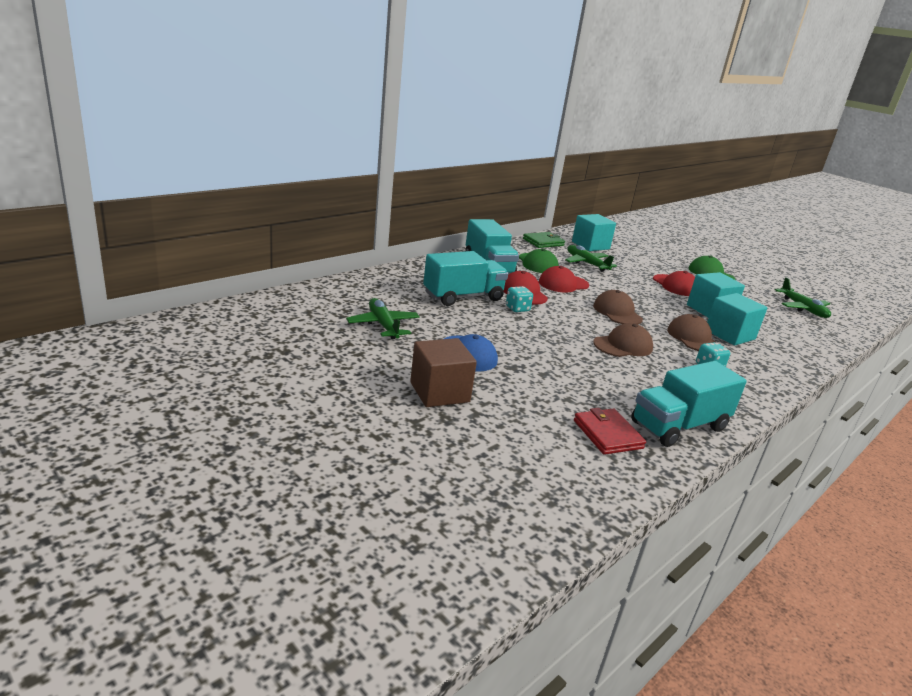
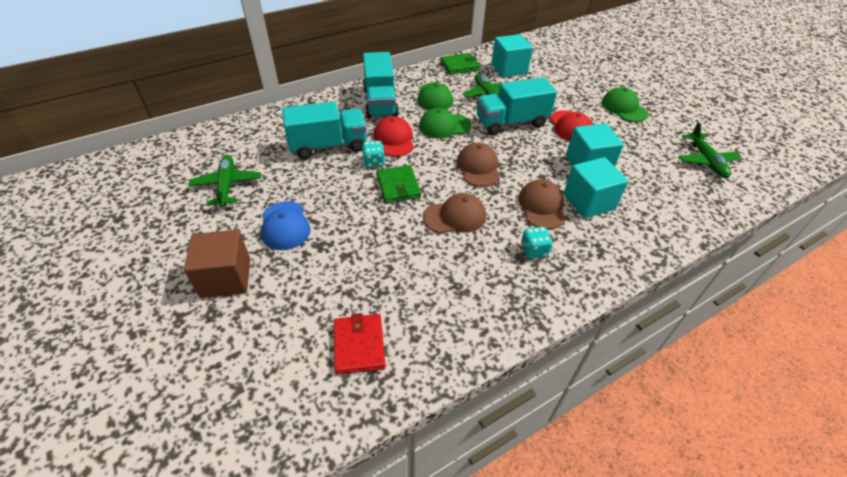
camera: 15 degrees right, 20 degrees up
(554, 325) = (398, 186): none -> green wallet
(563, 284) = (444, 126): red cap -> green cap
(679, 426) = (444, 338): turquoise truck -> turquoise truck (511, 122)

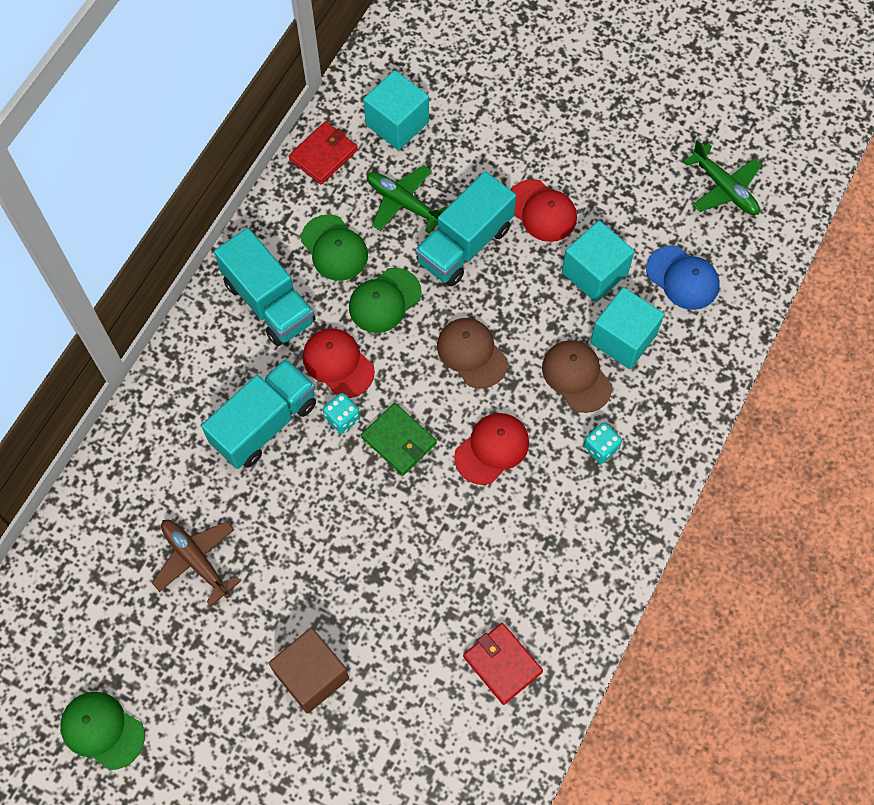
camera: 30 degrees left, 20 degrees up
(227, 185) = (196, 560): green plane -> brown plane
(285, 226) = (316, 575): blue cap -> blue cap (682, 278)
(455, 216) = (492, 449): brown cap -> red cap
(459, 66) = (323, 155): green wallet -> red wallet
(624, 108) = (590, 131): green cap -> green cap (102, 730)

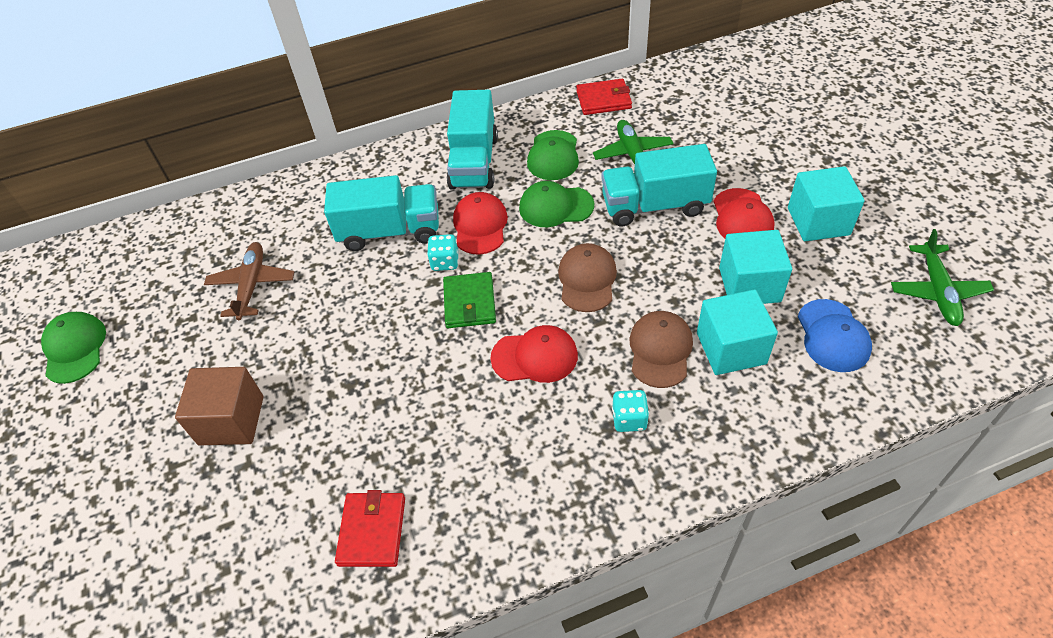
camera: 45 degrees right, 15 degrees down
(397, 123) = (677, 107): turquoise cube -> turquoise cube (818, 221)

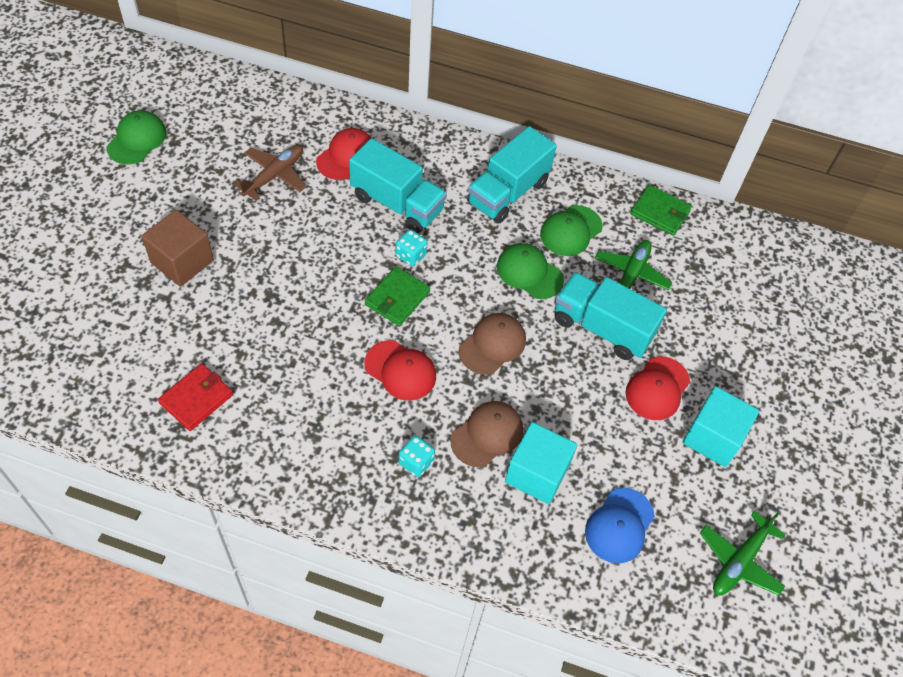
camera: 30 degrees right, 5 degrees up
(480, 225) = (461, 246): red cap -> red cap (347, 156)
(603, 100) = (660, 212): red wallet -> green wallet
(749, 285) = (603, 441): turquoise cube -> none

